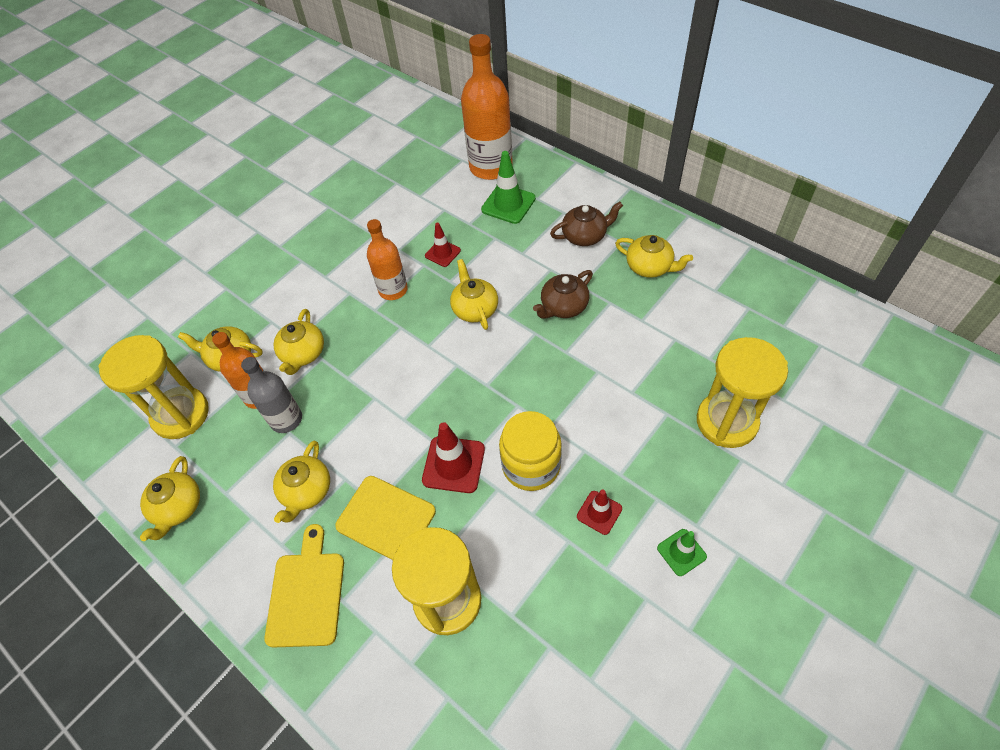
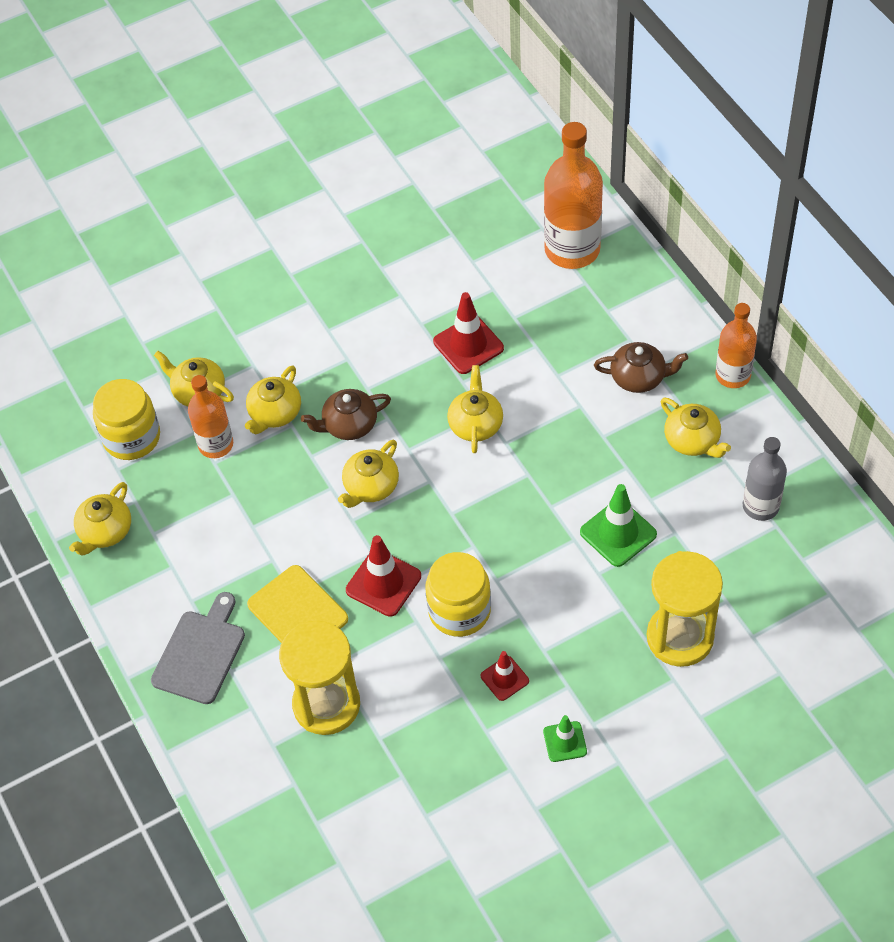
camera: 20 degrees right, 0 degrees up
(181, 414) = (132, 437): yellow hourglass -> yellow jar
(286, 419) = (234, 479): grey bottle -> grey bottle (760, 506)
(306, 491) = (231, 559): yellow teapot -> yellow teapot (370, 487)
(306, 593) = (200, 653): yellow cutting board -> grey cutting board
(393, 290) = (396, 371): orange bottle -> orange bottle (733, 375)
(442, 253) = (468, 345): red traffic cone -> red traffic cone, size x1.63
(508, 204) = (570, 307): green traffic cone -> green traffic cone (618, 533)
(563, 307) = (573, 455): brown teapot -> brown teapot (349, 425)

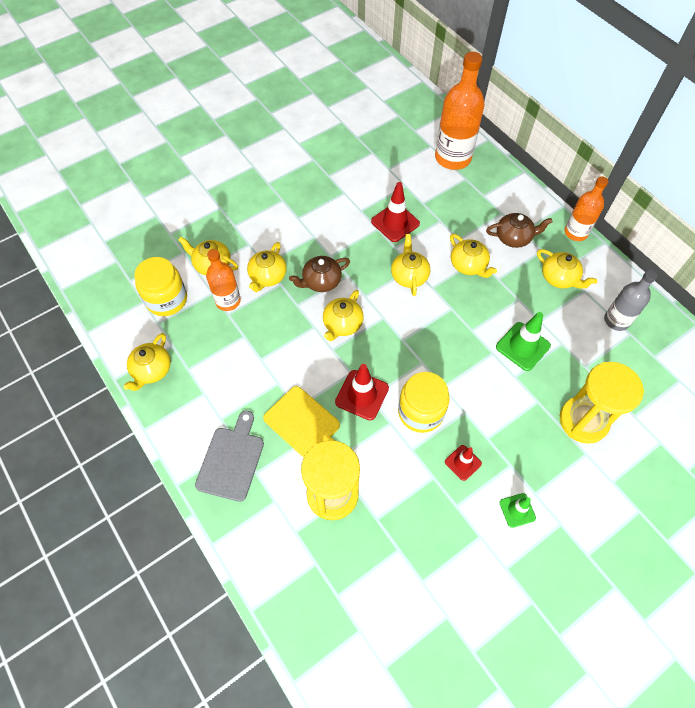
camera: 10 degrees left, 5 degrees up
(564, 414) = (468, 265): none -> yellow teapot

